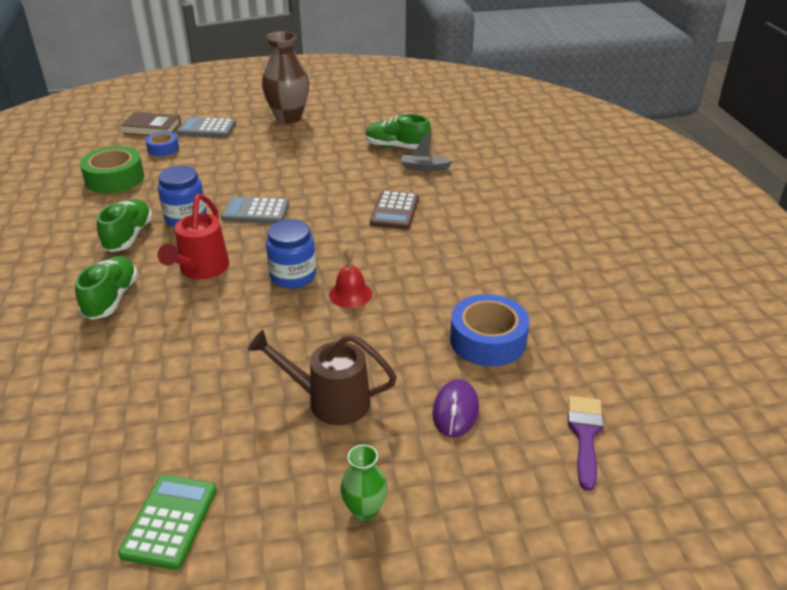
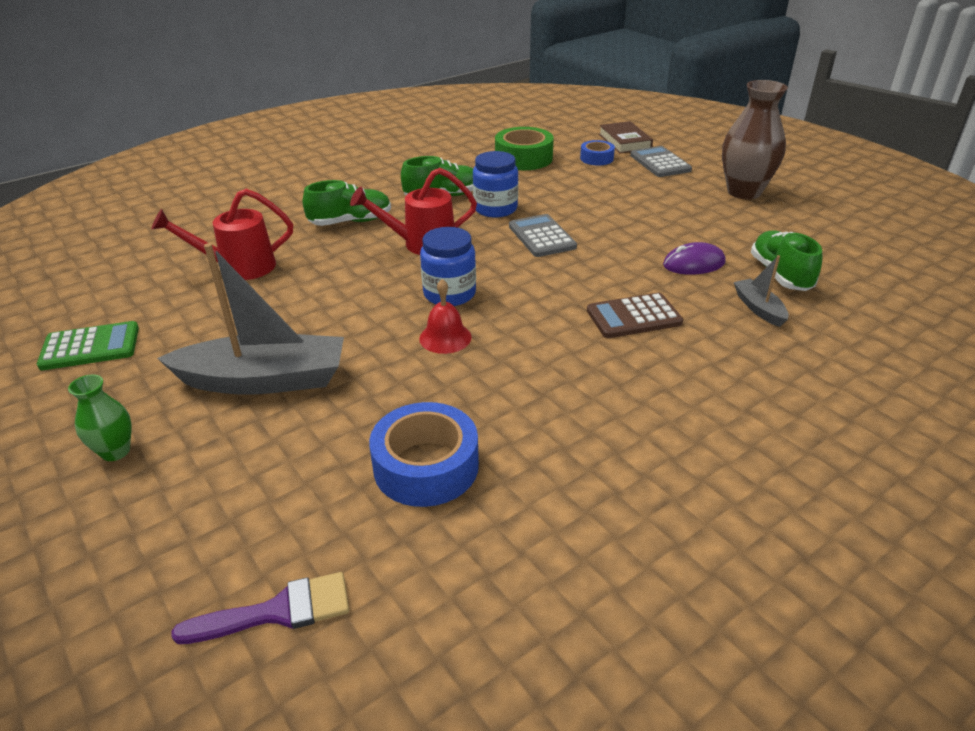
camera: 65 degrees right, 0 degrees up
(118, 388) = (239, 267): none -> red watering can
(330, 401) = (264, 380): brown watering can -> grey boat
(455, 411) = (282, 474): purple mouse -> purple mouse (693, 264)

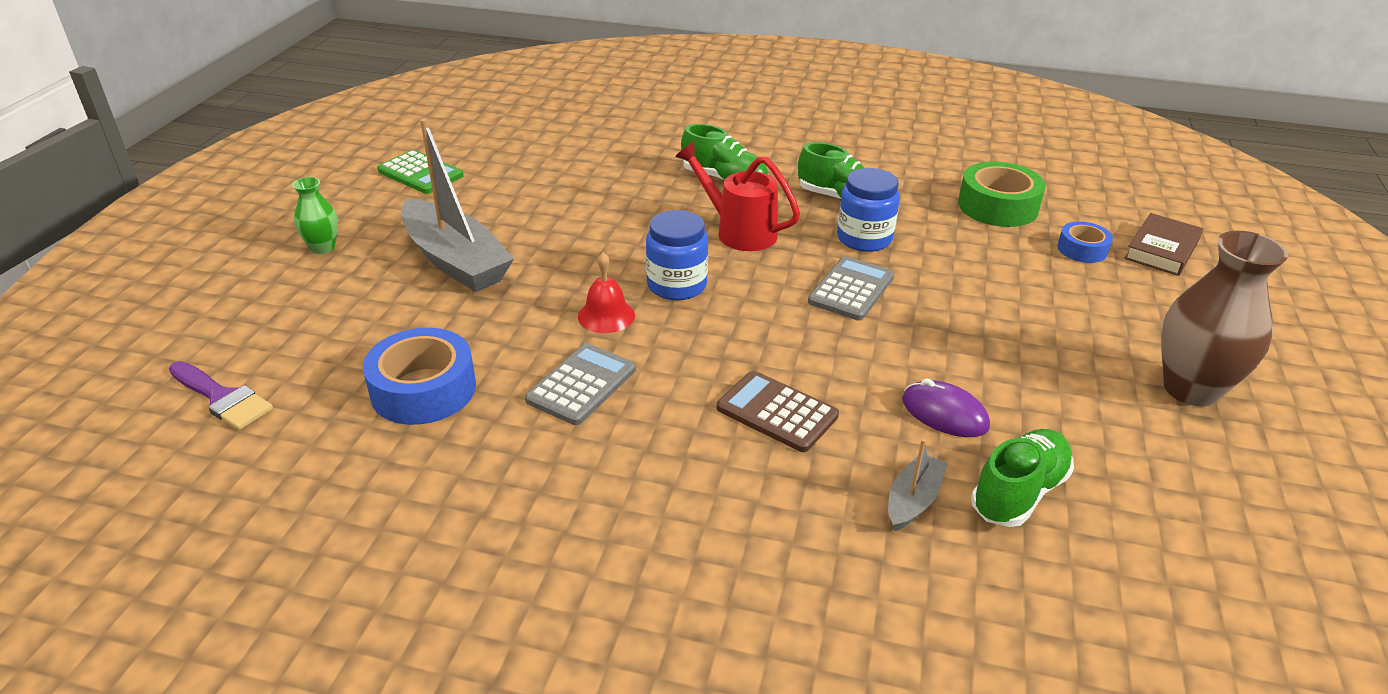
camera: 50 degrees right, 0 degrees up
(239, 267) = (586, 170): red watering can -> none
(660, 163) = (1153, 296): grey calculator -> grey calculator (581, 385)

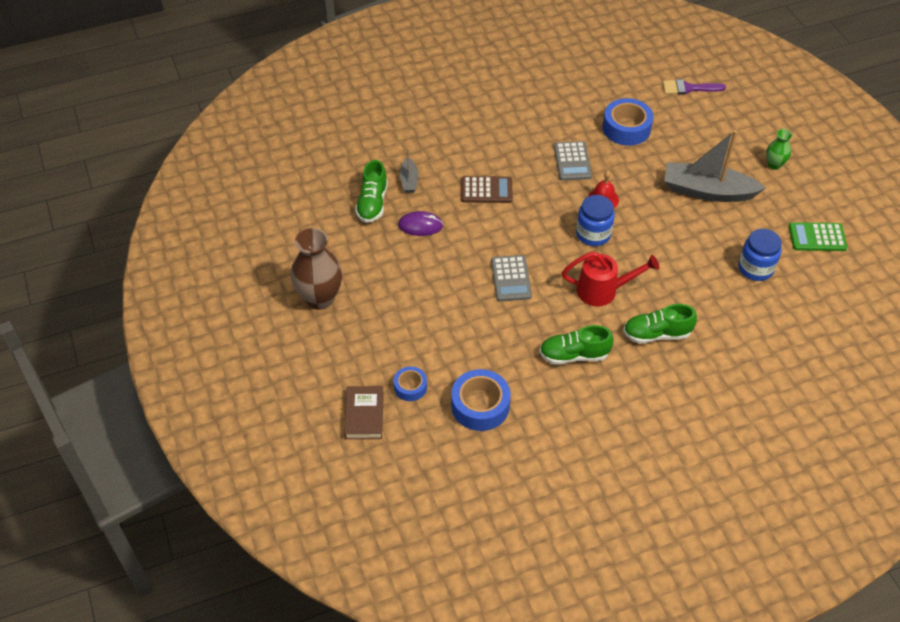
camera: 145 degrees right, 15 degrees up
(864, 239) = (534, 324): blue jar -> blue jar (755, 268)
(997, 206) = (480, 405): green tape -> blue tape

